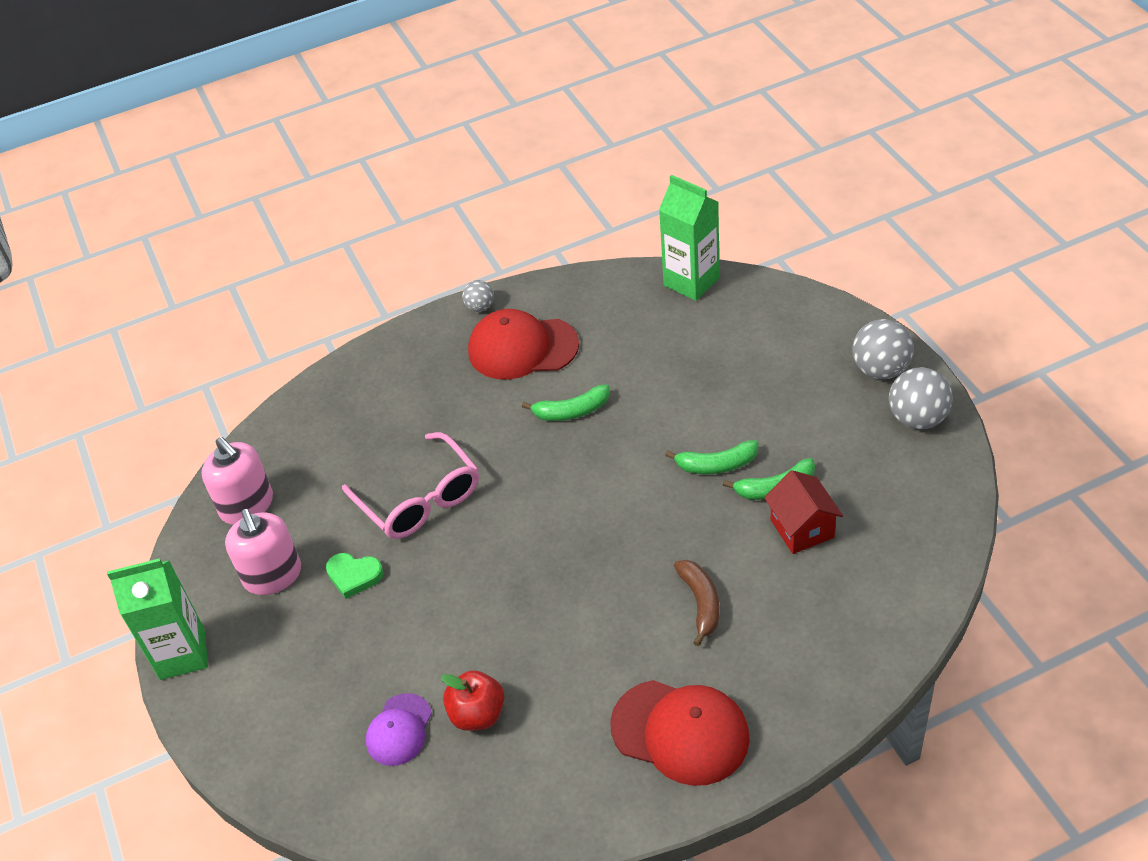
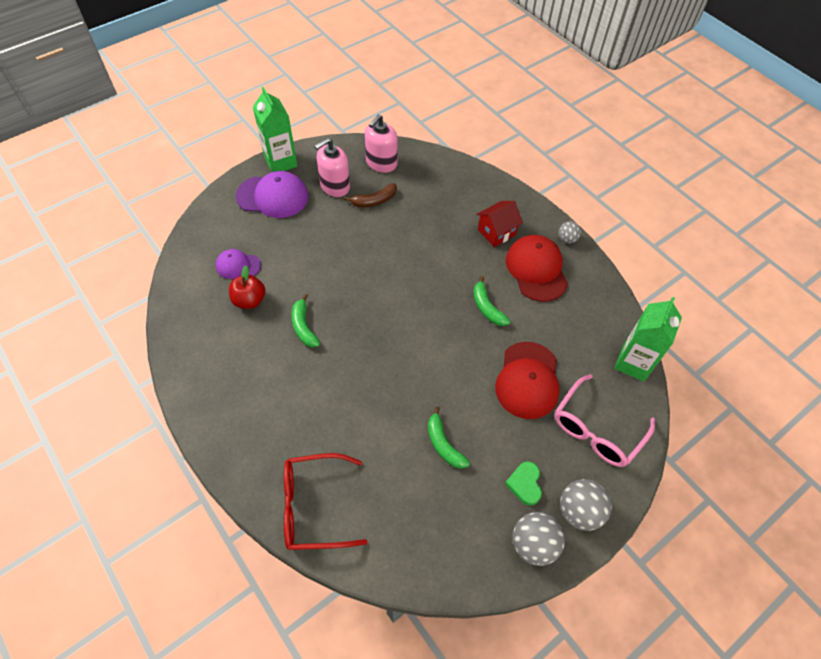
camera: 70 degrees right, 10 degrees up
(260, 670) = (273, 196): none -> purple cap
(354, 576) = (339, 222): green heart -> green heart (525, 484)
(420, 499) = (399, 241): pink glasses -> pink glasses (597, 429)
(680, 732) = (241, 409): red cap -> red cap (528, 380)
(701, 603) = (338, 408): brown banana -> brown banana (374, 201)
(716, 465) = (457, 403): green banana -> green banana (304, 326)
(802, 529) = (409, 466): red house -> red house (496, 232)
(848, 644) = (314, 506): none -> red glasses

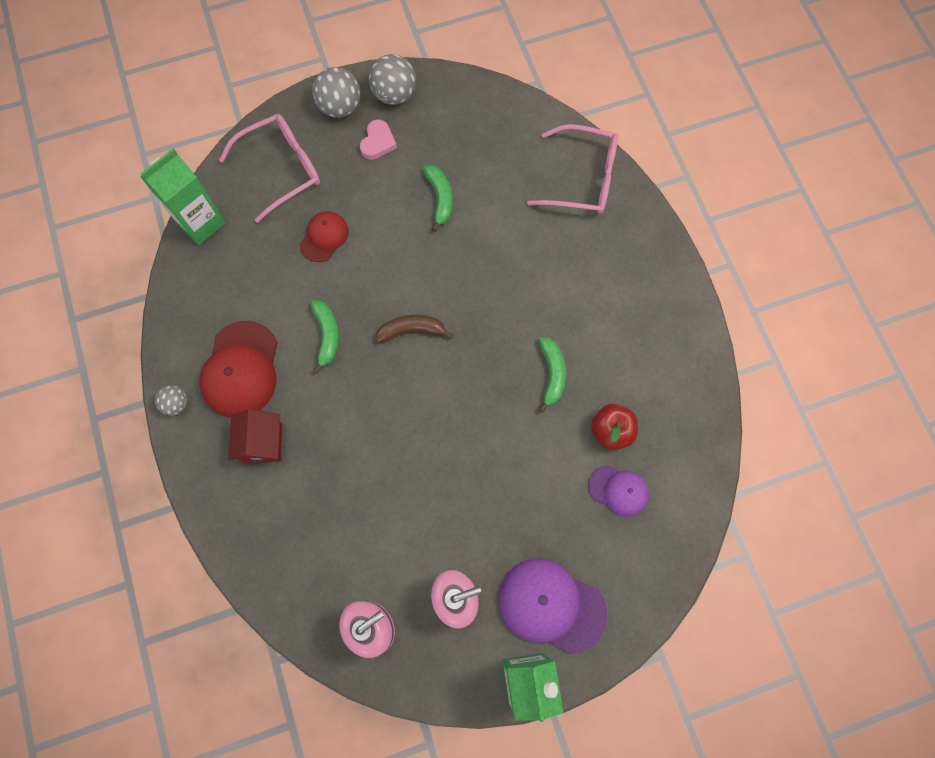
camera: 160 degrees left, 15 degrees up
(314, 506) = (582, 179): red glasses -> pink glasses
(374, 201) = (407, 551): brown banana -> brown banana (412, 330)
(496, 232) = (262, 442): red house -> red house turned 75 degrees counterclockwise
(525, 484) = (378, 142): green heart -> pink heart
(528, 380) = (324, 237): red cap -> red cap, size x0.58

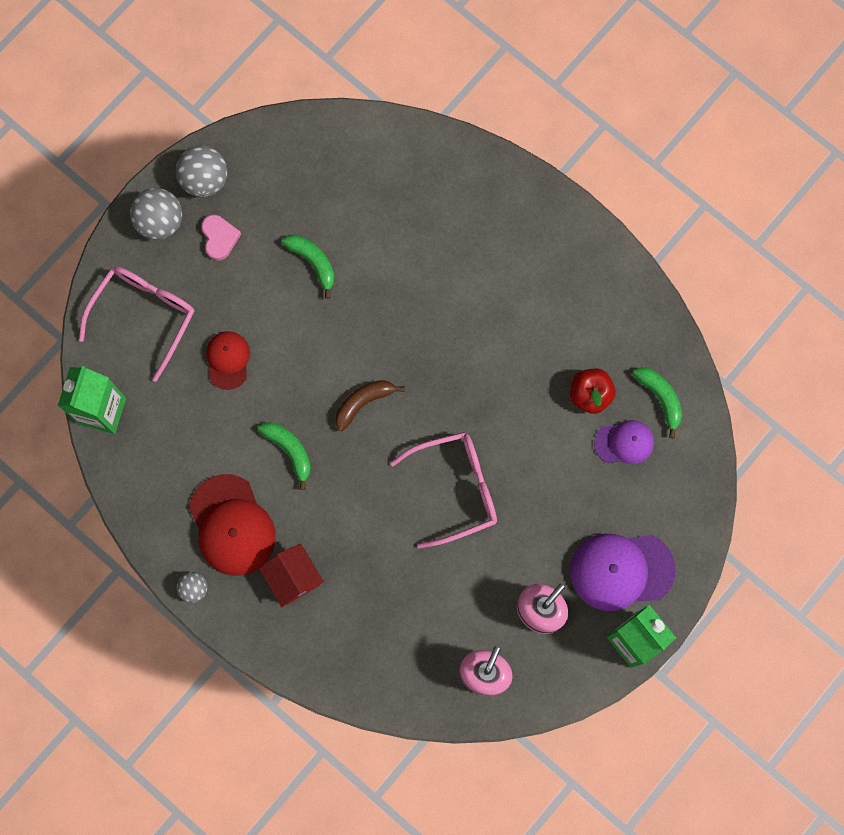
camera: 30 degrees left, 5 degrees up
(552, 374) = (511, 373): green banana -> green banana (660, 398)
(582, 179) = (434, 169): pink glasses -> pink glasses (455, 489)

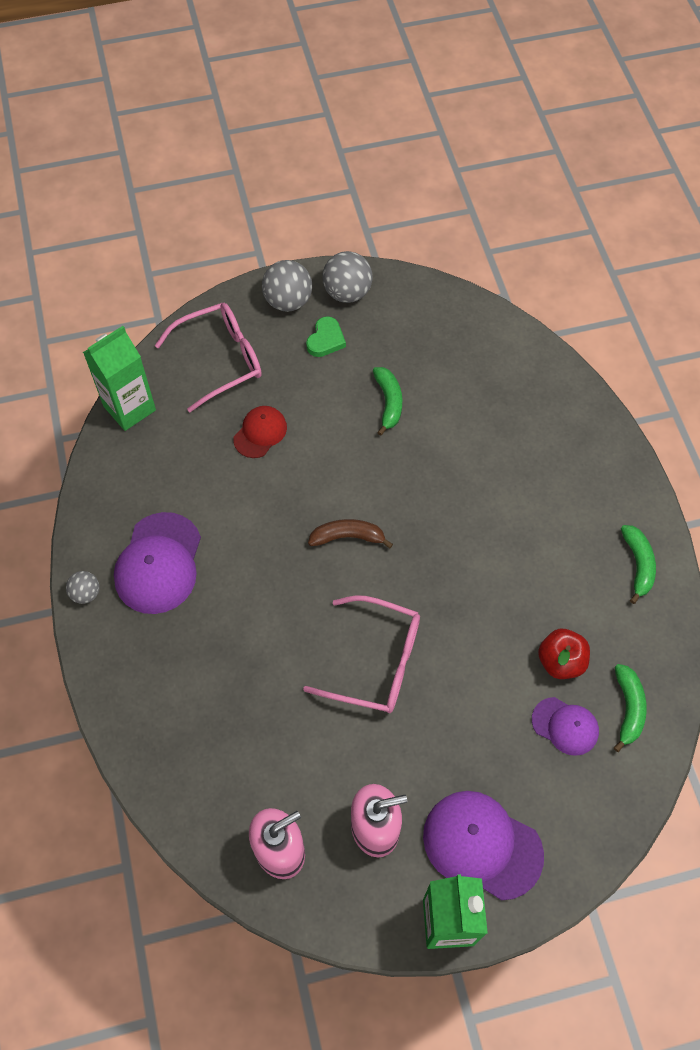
camera: 35 degrees right, 15 degrees down
(219, 238) = (326, 340): pink heart -> green heart
(232, 525) = (159, 563): red cap -> purple cap
(290, 451) = (255, 535): green banana -> green banana (638, 565)
(293, 578) = (175, 642): red house -> none

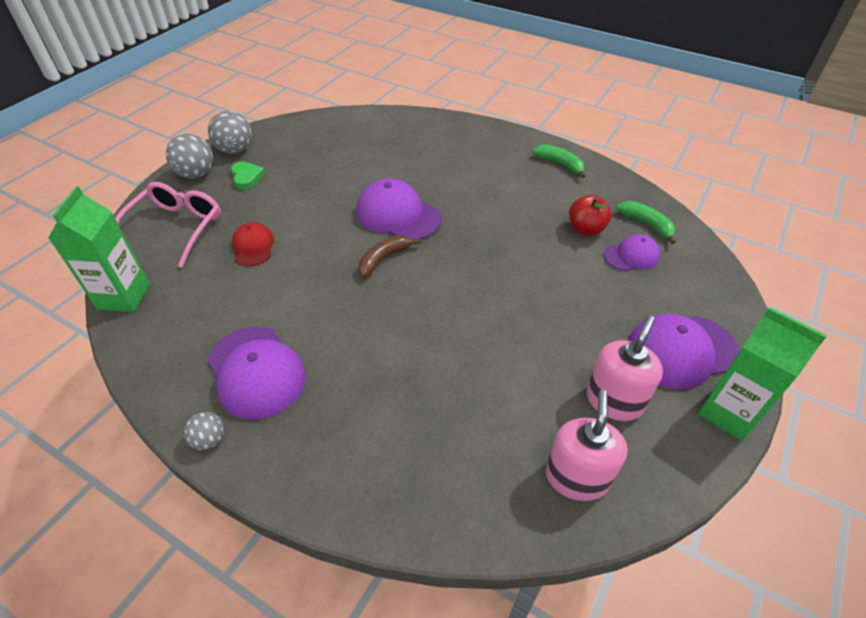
camera: 45 degrees left, 15 degrees down
(376, 662) = (488, 308): pink glasses -> none
(388, 402) = (327, 182): green banana -> none
(410, 497) = (398, 215): none -> purple cap

